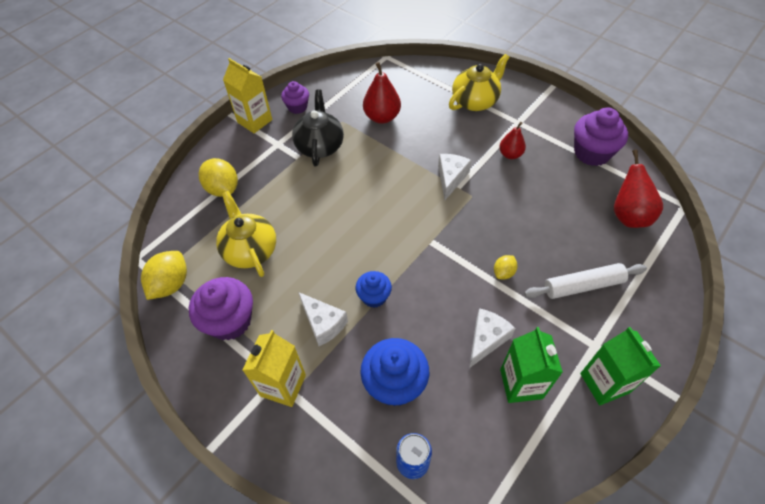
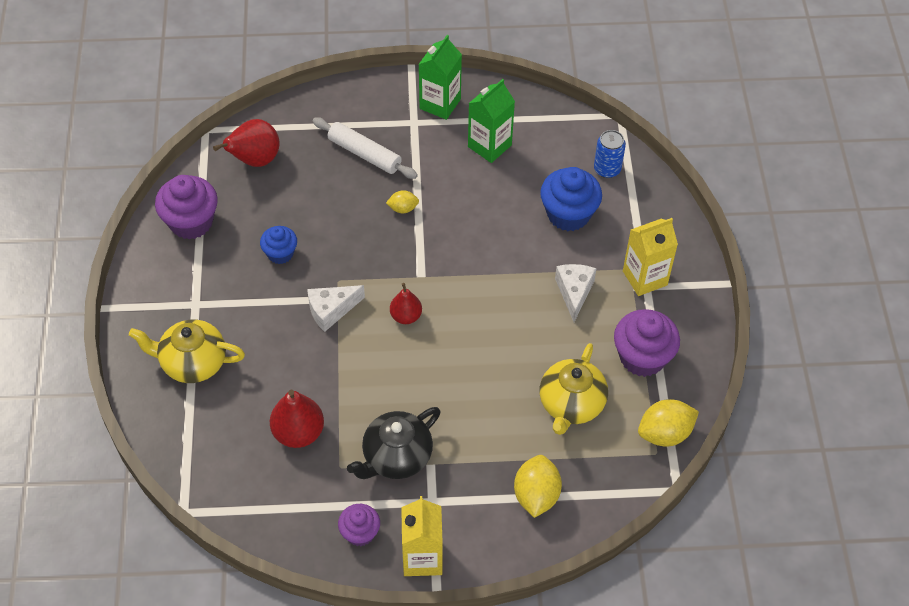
camera: 135 degrees left, 0 degrees up
(374, 297) = (516, 277): blue cupcake -> blue cupcake (280, 253)
(486, 339) = (476, 184): white cheese -> none
(510, 154) = (252, 283): red pear -> red pear (406, 316)

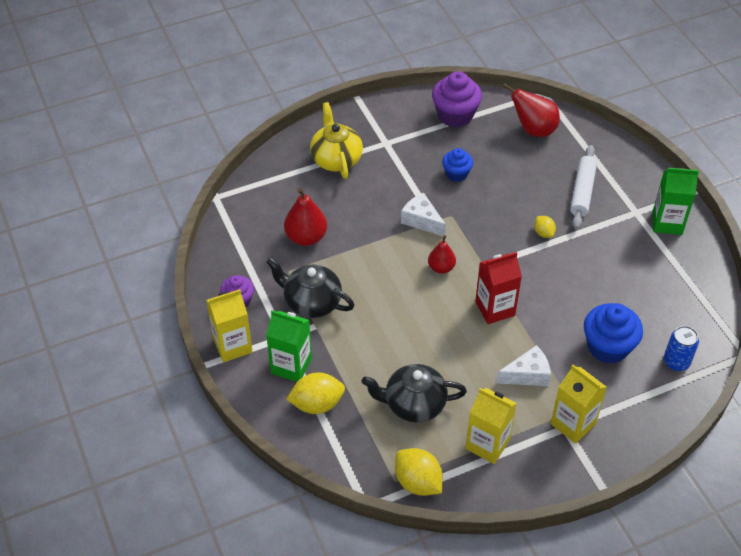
camera: 70 degrees right, 5 degrees down
(481, 288) = (495, 308): none -> red carton
(489, 146) = (645, 270): green carton -> green carton (291, 366)
(571, 404) = (413, 404): yellow teapot -> black teapot
(642, 357) = (487, 444): purple cupcake -> yellow carton

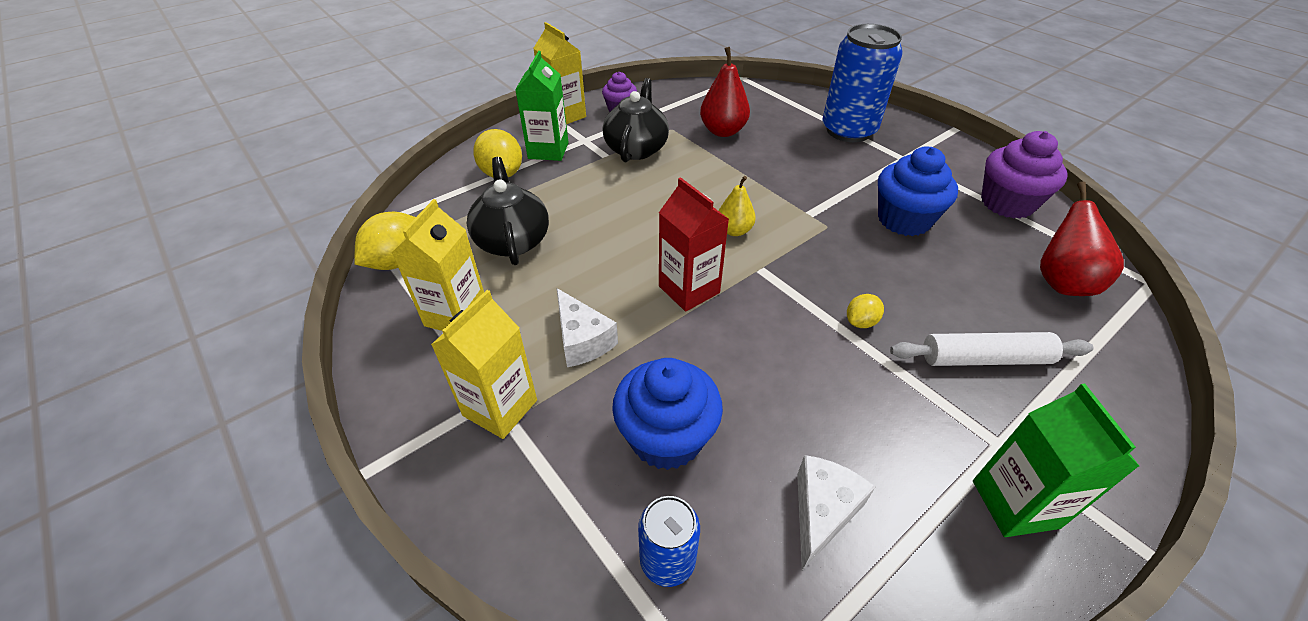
camera: 75 degrees right, 5 degrees down
(336, 159) = (848, 130): yellow teapot -> blue can
(422, 220) = (801, 203): white cheese -> white cheese (822, 512)
(441, 268) = (734, 230): red pear -> yellow pear
(456, 174) = (903, 220): blue cupcake -> blue cupcake, size x1.68

